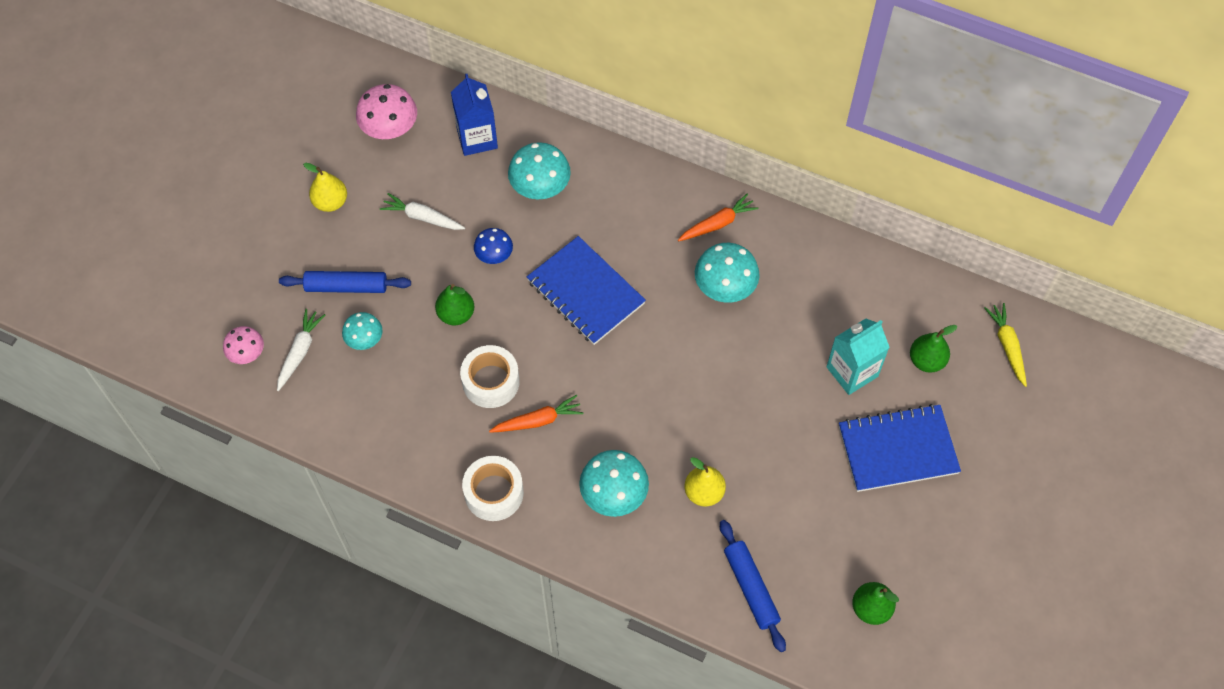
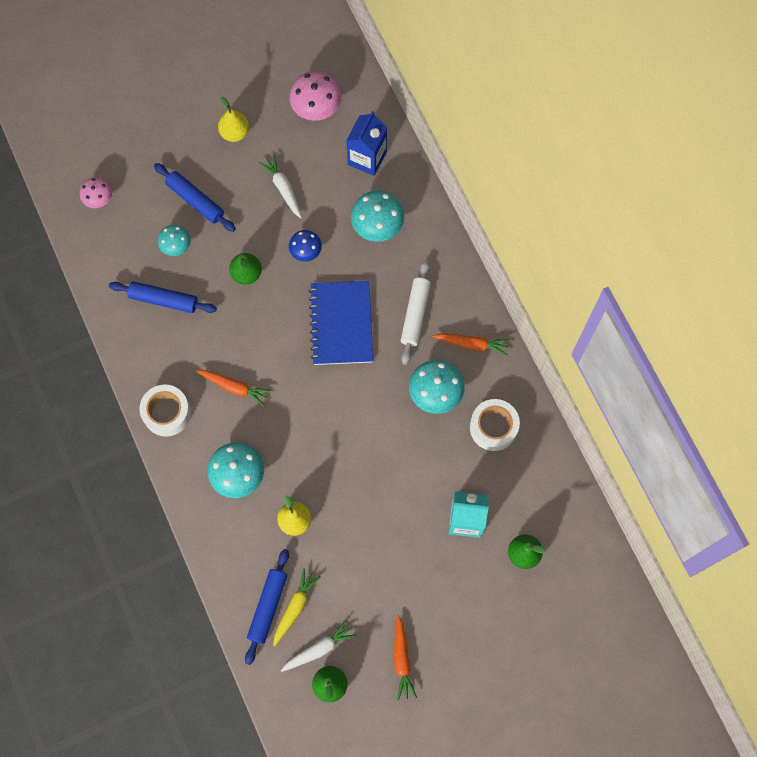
camera: 40 degrees right, 10 degrees up
(300, 351) = (131, 223): white carrot -> white carrot (319, 648)
(396, 395) = (164, 300): none -> blue rolling pin
(491, 382) = (228, 337): white tape -> white tape (493, 427)
(644, 236) = (415, 314): none -> white rolling pin
(897, 449) = (446, 597): blue notebook -> none
(912, 534) = (402, 660): none -> orange carrot
(1007, 346) = (589, 589): yellow carrot -> yellow carrot (295, 607)

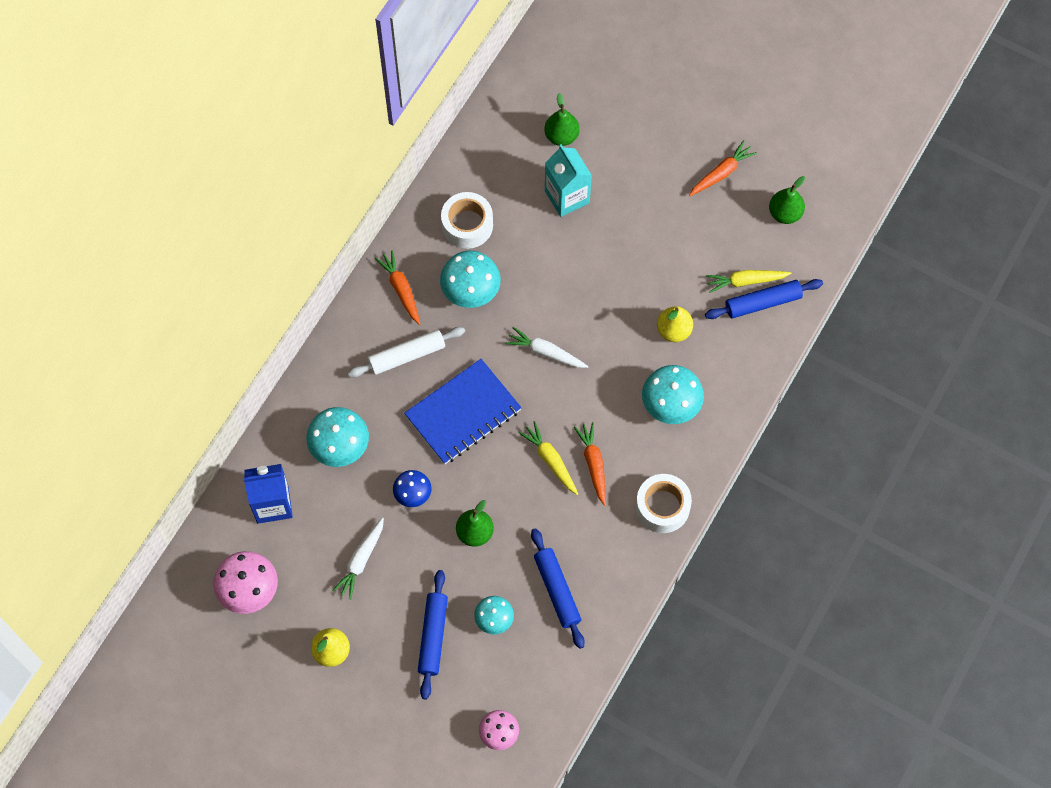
camera: 125 degrees left, 5 degrees down
(260, 360) = (550, 460): none -> yellow carrot
(319, 648) = (763, 240): white carrot -> white carrot (545, 352)

